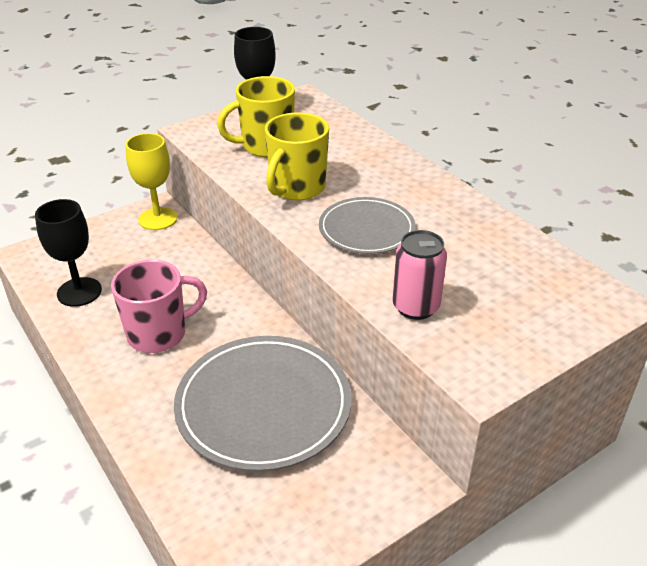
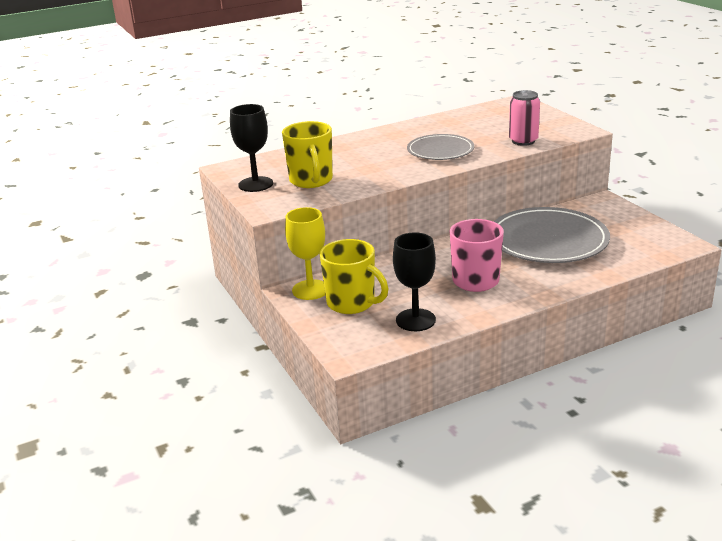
camera: 80 degrees left, 10 degrees down
(297, 188) = (381, 170): yellow mug -> yellow mug (352, 303)

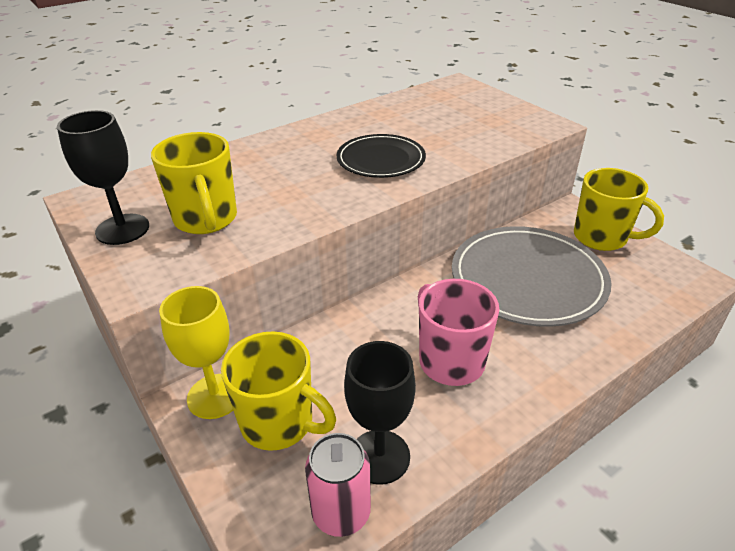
camera: 10 degrees left, 10 degrees up
(440, 150) = (381, 160): grey plate -> black plate
(523, 141) = (483, 142): pink can -> pink can (341, 513)
(619, 218) = (602, 238): none -> yellow mug

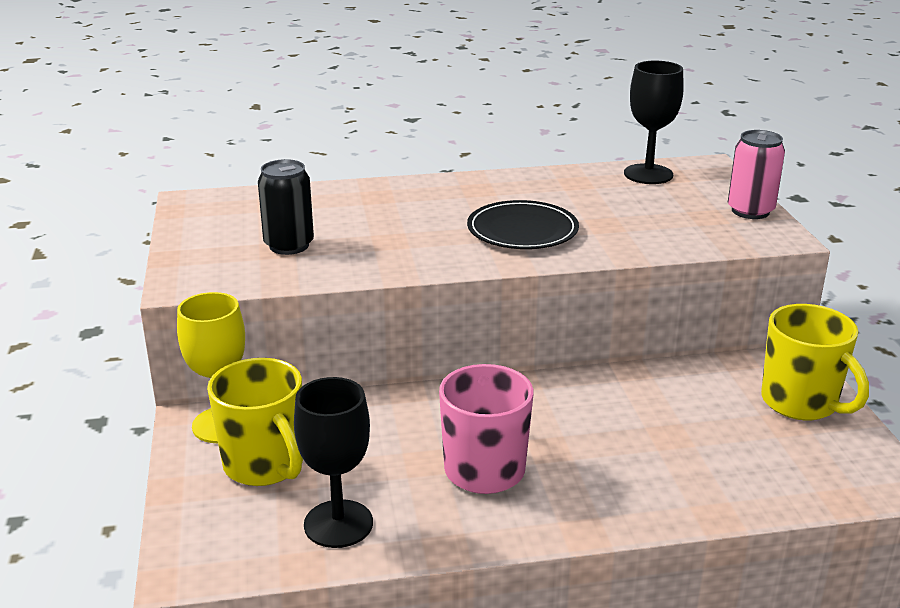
camera: 25 degrees right, 10 degrees down
(122, 229) = (207, 235): black goblet -> black goblet (648, 174)
(206, 220) = (289, 245): yellow mug -> black can
(341, 513) = (266, 553): pink can -> pink can (750, 211)
(527, 279) = (653, 419): grey plate -> none

